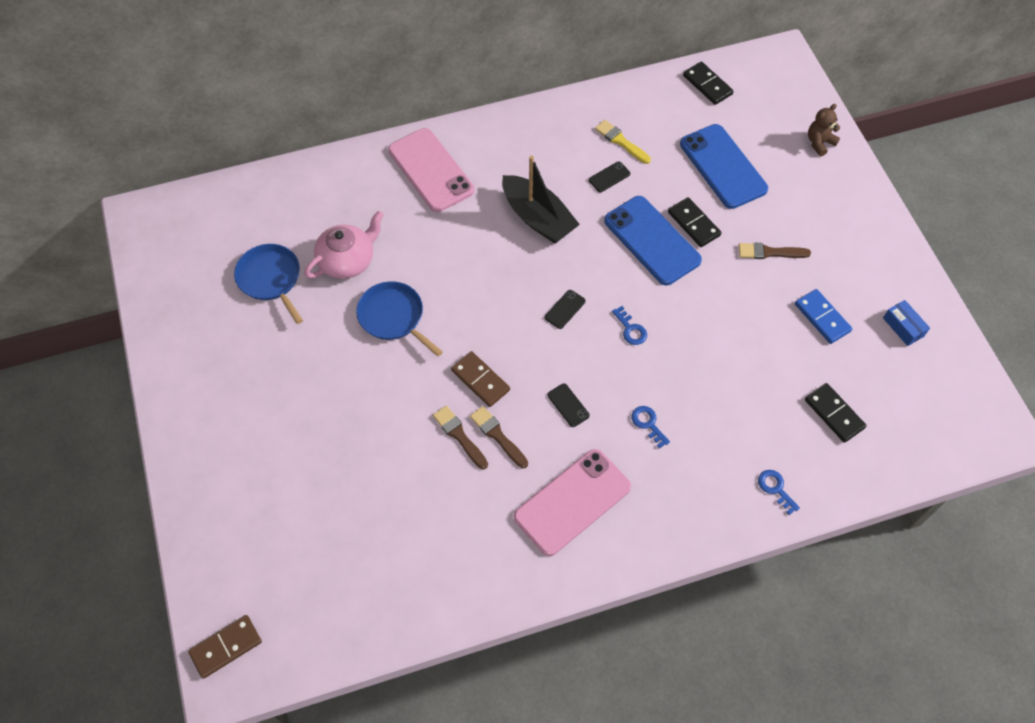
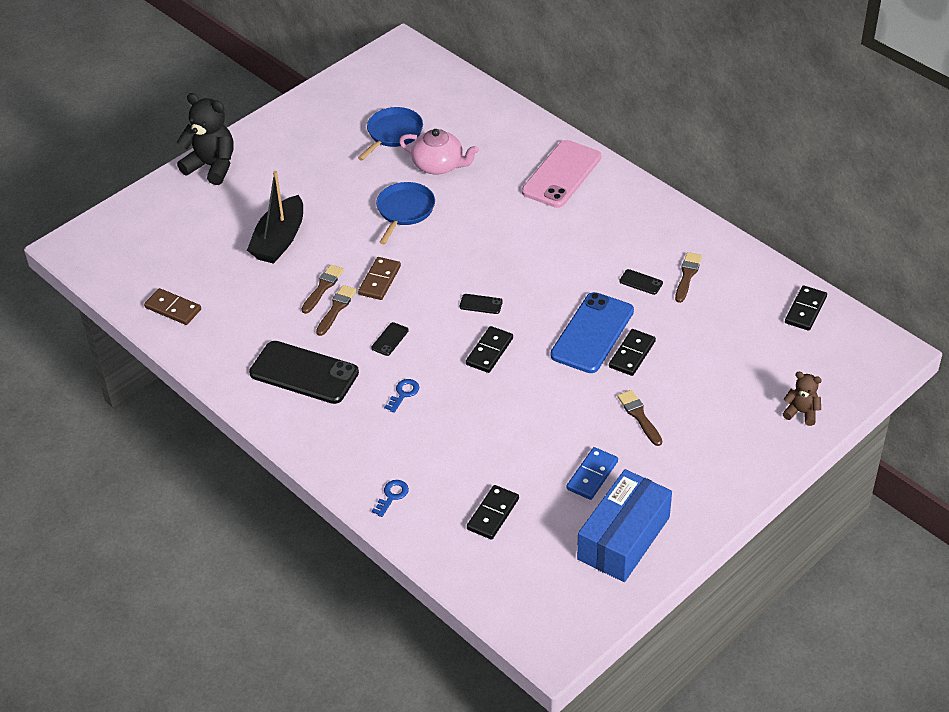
camera: 65 degrees right, 15 degrees down
(195, 470) = (212, 166): none -> black teddy bear
(226, 647) = (91, 238): brown domino -> brown domino (173, 309)
(538, 218) = (561, 254): black boat -> black boat (279, 240)
(572, 502) = (304, 373): pink phone -> black phone
(621, 141) = (687, 275): yellow brush -> brown brush
(630, 329) = (489, 351): blue key -> black domino
(723, 166) = (714, 352): blue phone -> none
(903, 327) = (623, 538): blue box -> blue box, size x2.34

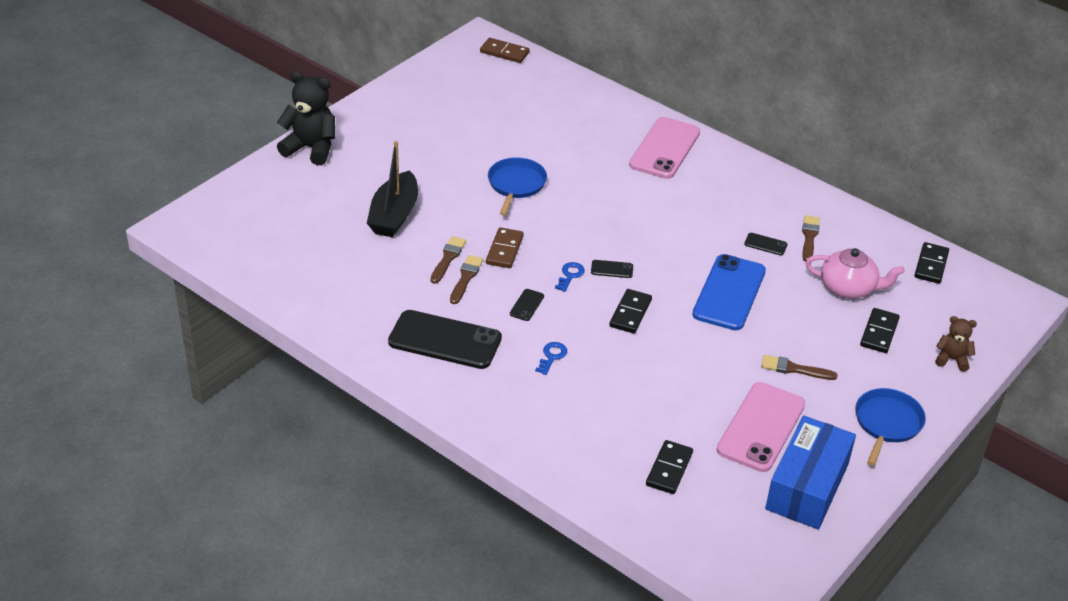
camera: 10 degrees left, 5 degrees down
(173, 309) = (295, 283): brown domino -> brown domino (504, 52)
(392, 496) = (561, 456): blue key -> blue key (570, 275)
(393, 133) = (489, 115): blue pan -> blue pan (887, 423)
(439, 165) = (541, 143): pink teapot -> pink teapot (848, 288)
(592, 475) = (761, 427): blue domino -> pink phone
(632, 354) = (773, 311): black domino -> black domino (879, 332)
(639, 416) = (794, 369): brown brush -> brown brush turned 45 degrees counterclockwise

